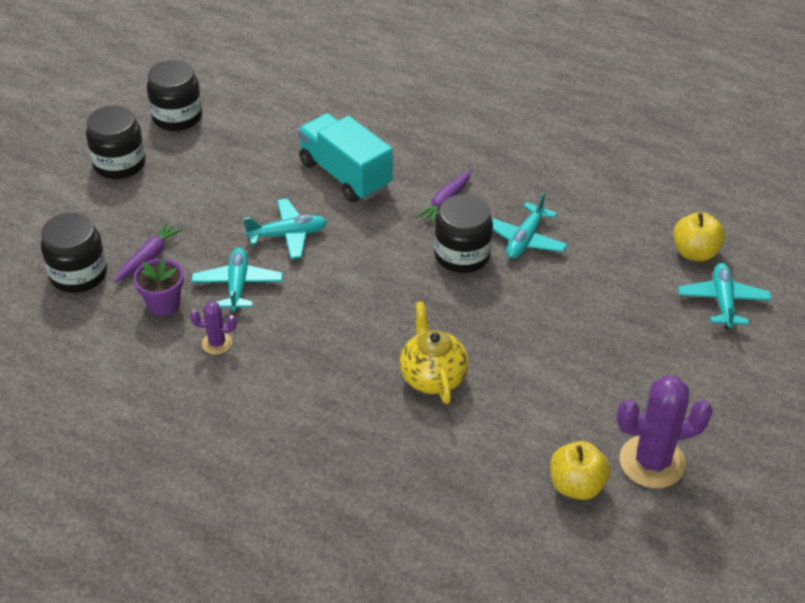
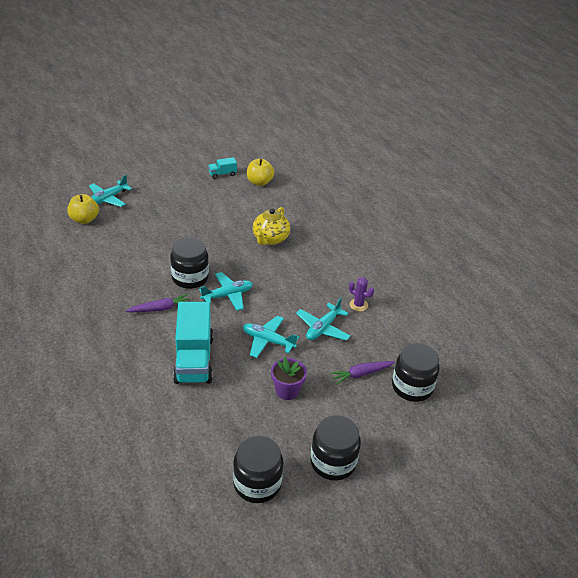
camera: 145 degrees left, 5 degrees down
(163, 304) = (372, 340): purple flower pot -> purple flower pot (287, 391)
(525, 239) = (149, 267): turquoise plane -> turquoise plane (227, 295)
(652, 462) = (222, 174): purple cactus -> turquoise truck

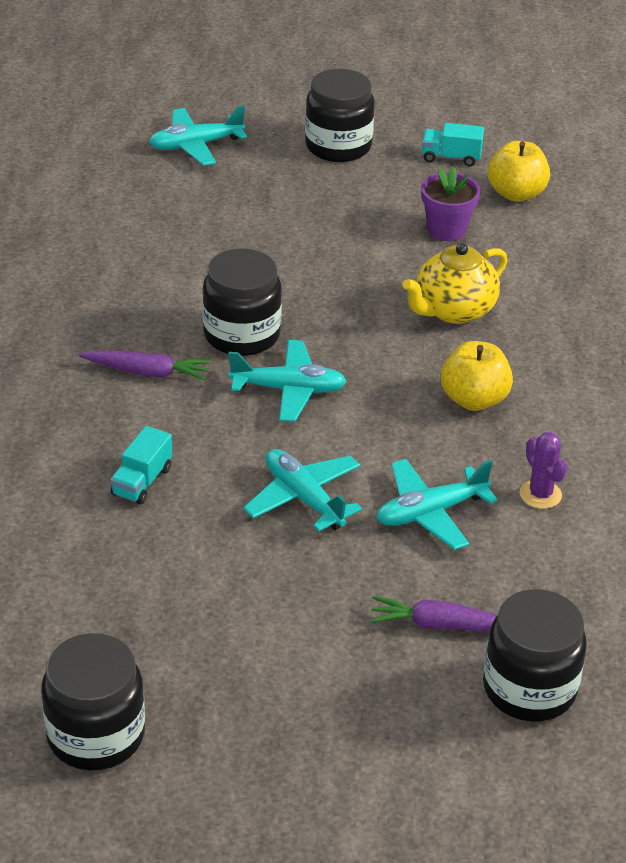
camera: 30 degrees right, 0 degrees up
(84, 219) = (126, 171): yellow apple -> yellow apple (474, 399)
(194, 359) = (142, 481): turquoise truck -> turquoise truck, size x0.46
(287, 391) = (271, 599): purple flower pot -> purple flower pot (446, 230)
(333, 462) = (261, 758): black jar -> black jar (338, 146)

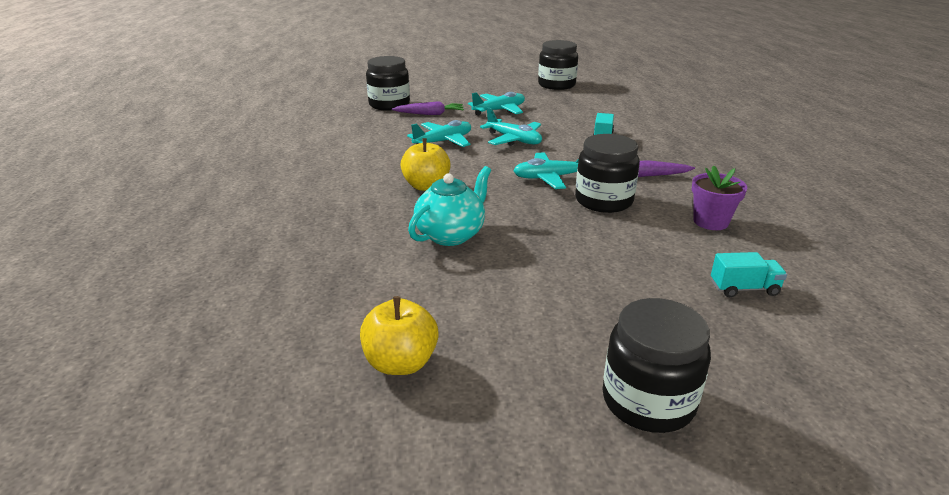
camera: 170 degrees right, 10 degrees down
(196, 145) = (816, 369): turquoise plane -> turquoise plane (499, 110)
(446, 230) = (473, 304): purple flower pot -> purple flower pot (710, 222)
(451, 157) = (493, 408): turquoise truck -> turquoise truck (744, 288)
(453, 310) = (451, 235): yellow teapot -> turquoise teapot
(540, 494) = (382, 153): purple cactus -> none

